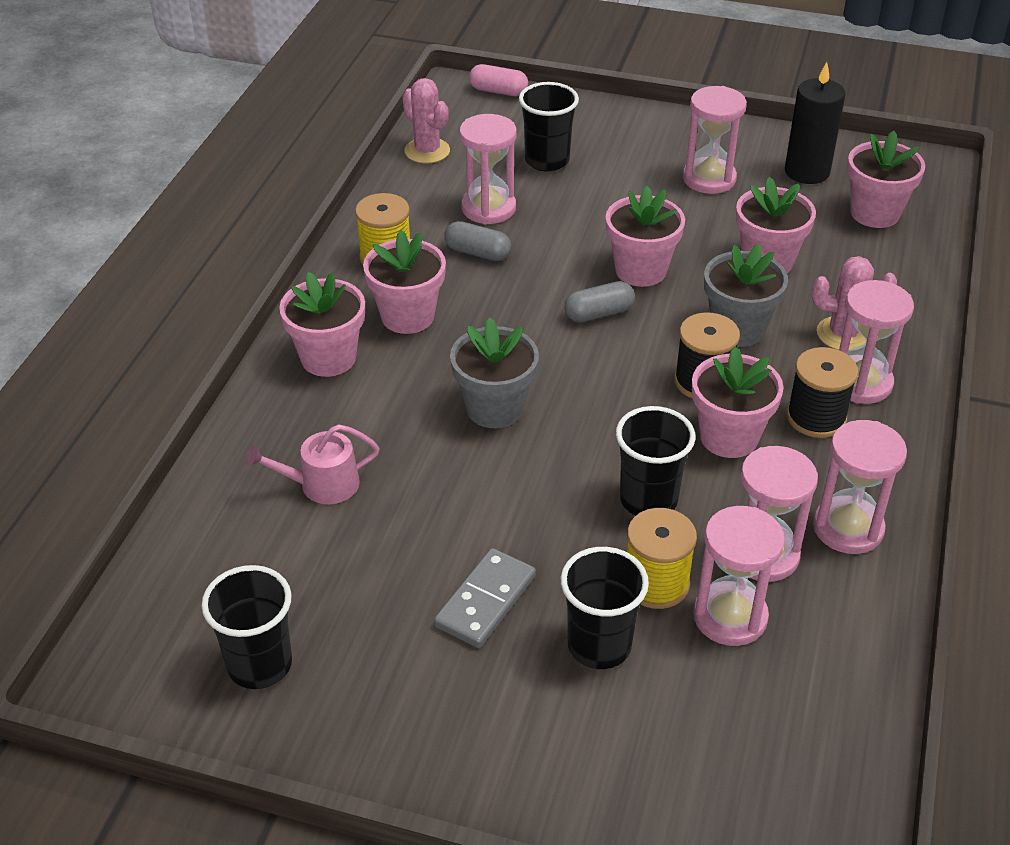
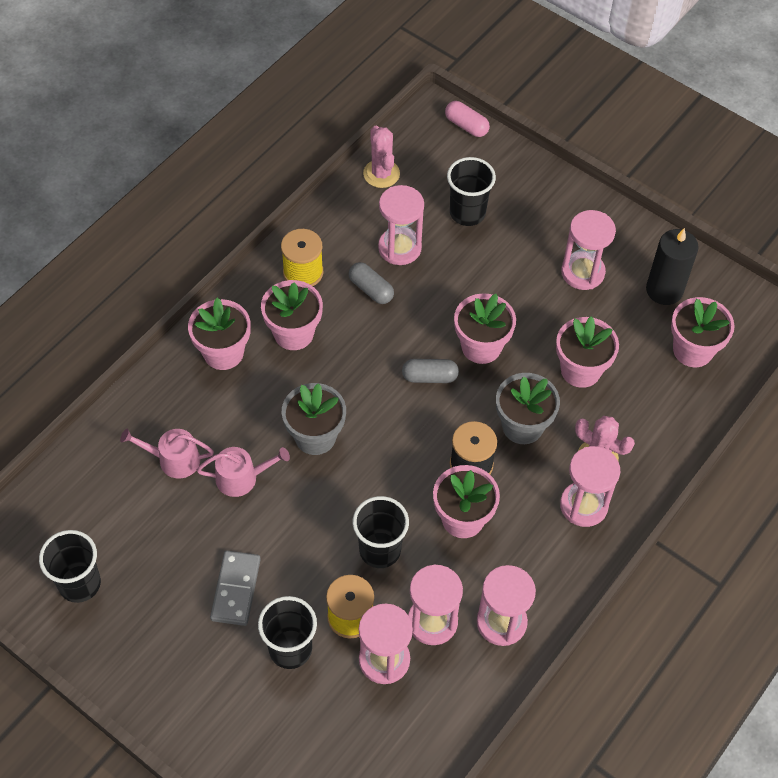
camera: 20 degrees right, 15 degrees up
(424, 477) = (242, 478): none -> pink watering can
(486, 601) = (236, 589): grey domino -> grey domino turned 45 degrees counterclockwise
(816, 417) = (533, 524): black spool -> none

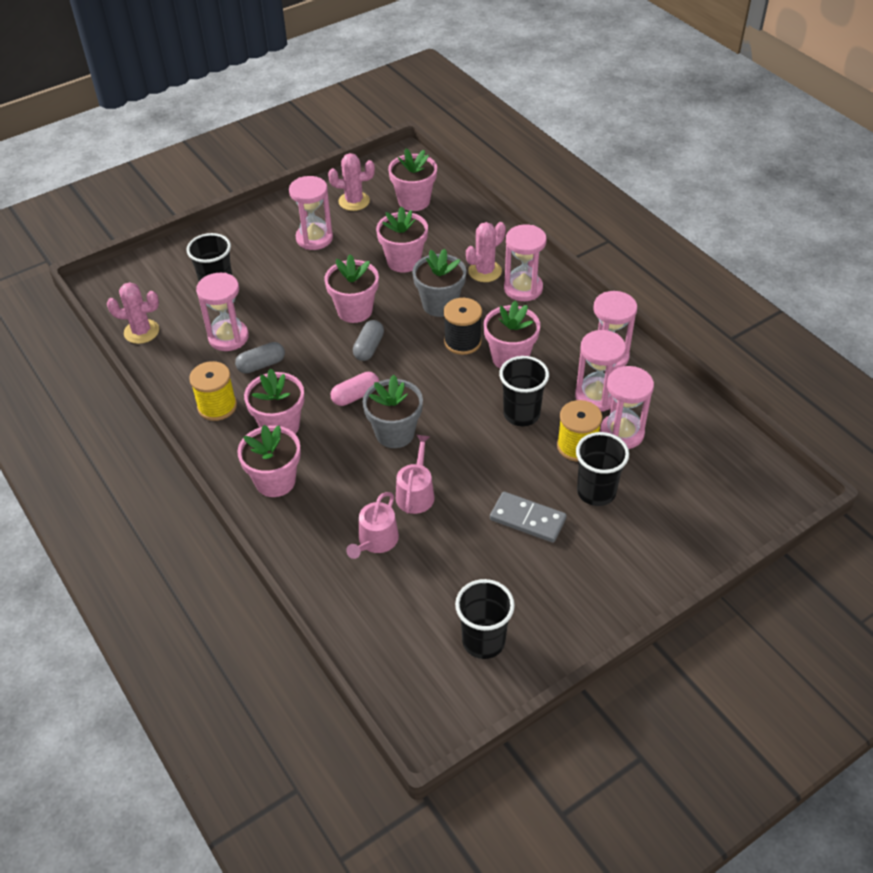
camera: 70 degrees left, 10 degrees down
(466, 126) = (126, 268): pink capsule -> pink capsule (355, 396)
(664, 290) = (354, 201): black candle -> pink cactus

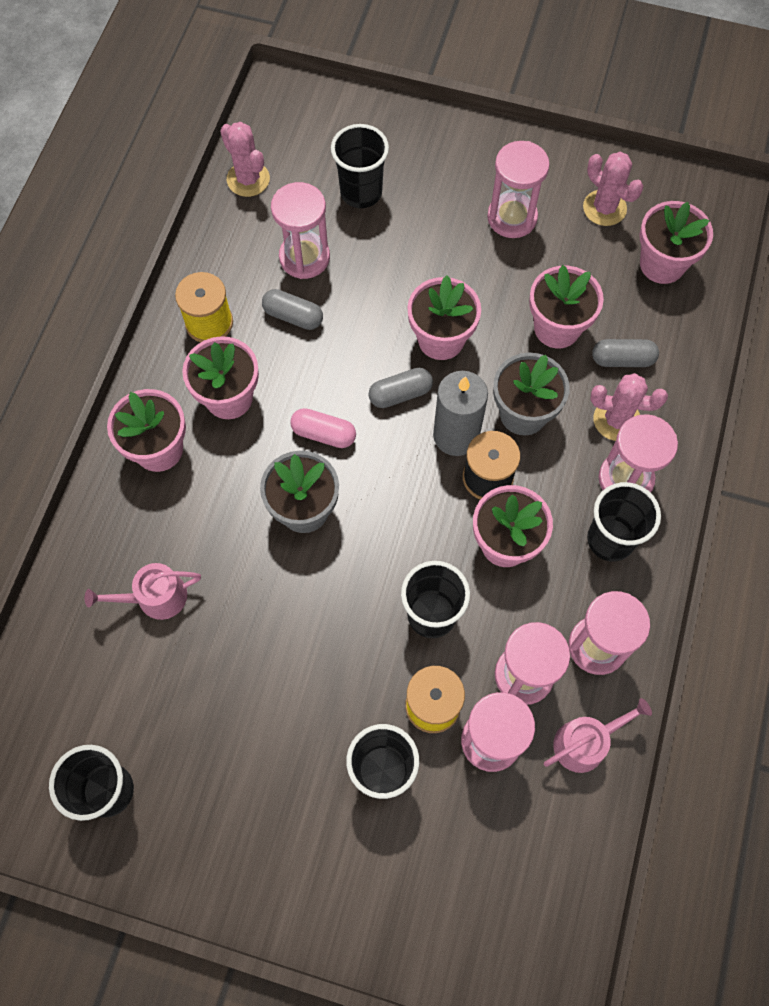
camera: 50 degrees right, 20 degrees up
(416, 493) = (242, 589): pink watering can -> pink watering can (585, 742)
(422, 339) = (456, 435): none -> grey candle
(452, 248) = (622, 359): none -> grey capsule
(527, 519) = (292, 724): grey domino -> none
(552, 315) = (610, 539): none -> black cup

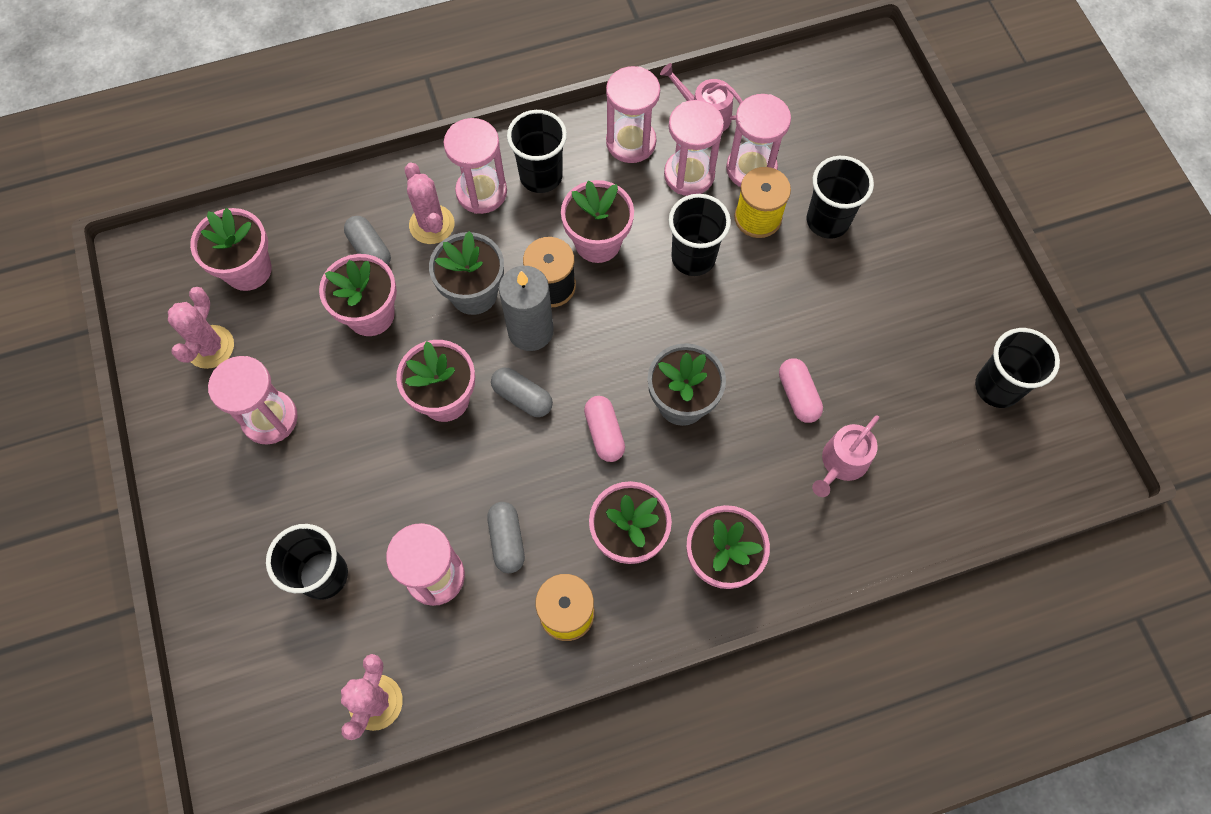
camera: 125 degrees left, 0 degrees up
(155, 597) = (842, 463): pink watering can -> pink watering can turned 90 degrees clockwise
(238, 607) = (798, 395): none -> pink capsule

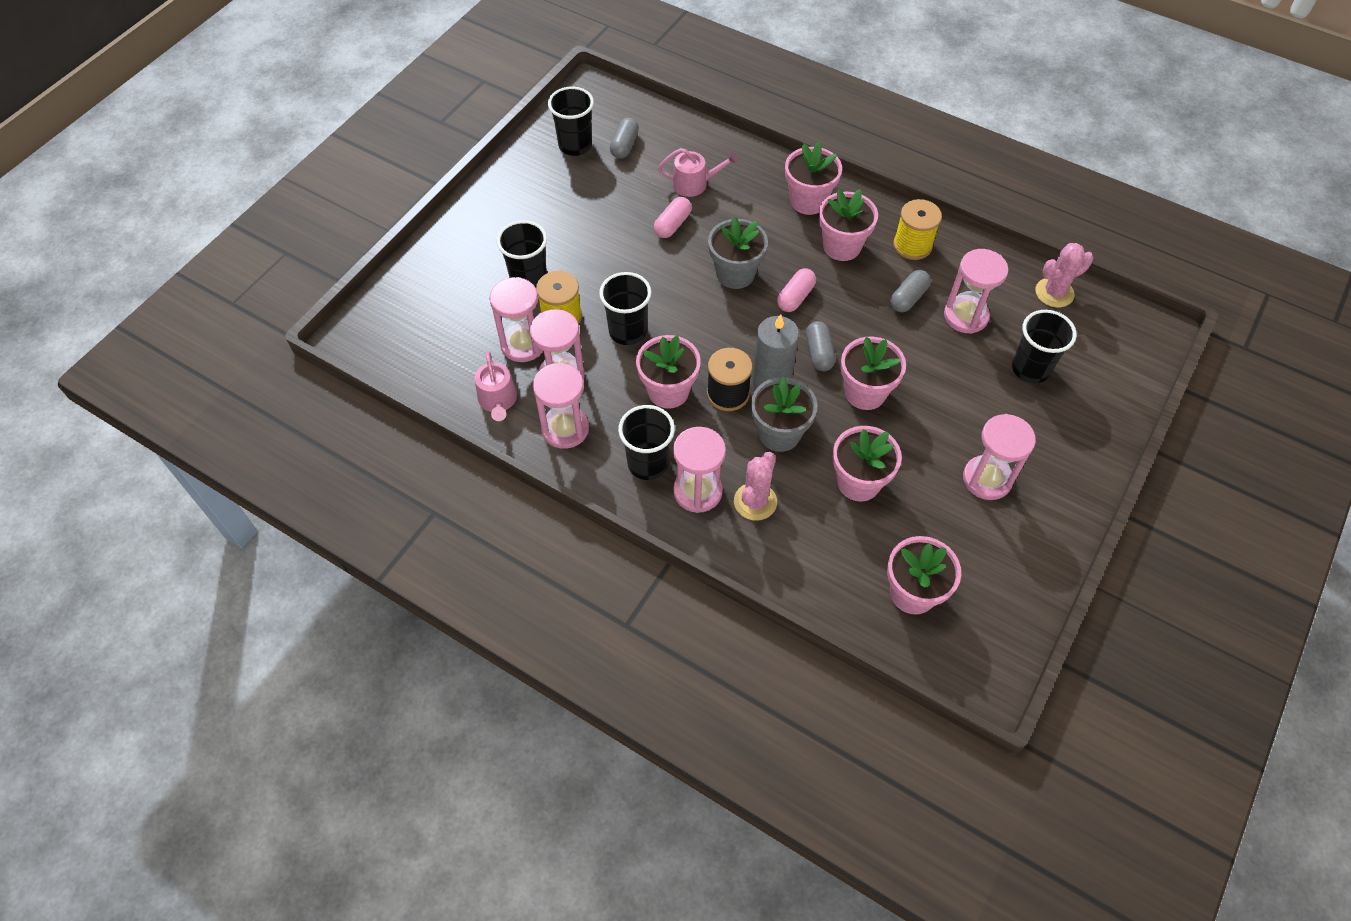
camera: 130 degrees left, 10 degrees down
(210, 347) = (988, 562): pink cactus -> none
(370, 250) = (814, 525): grey capsule -> grey capsule (624, 146)

